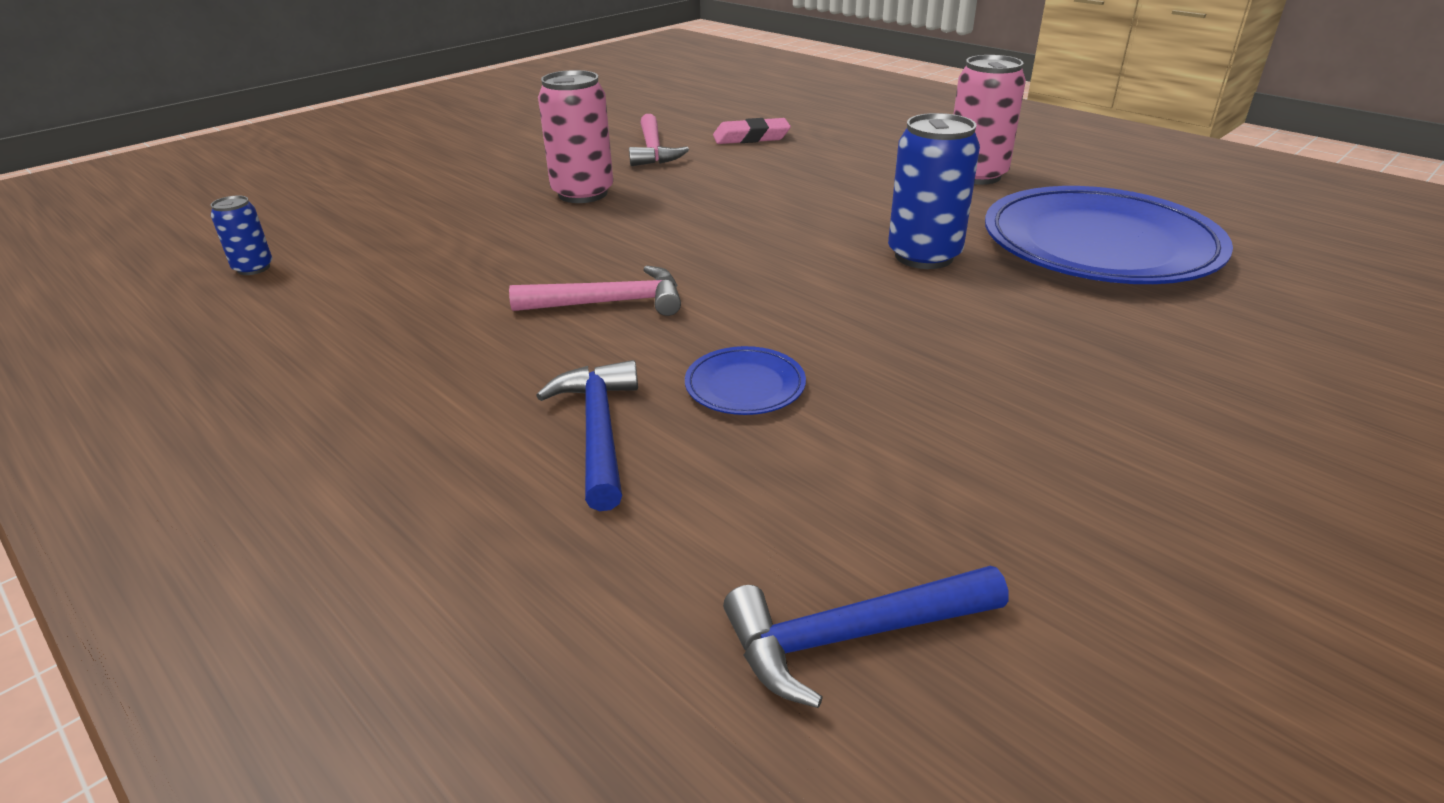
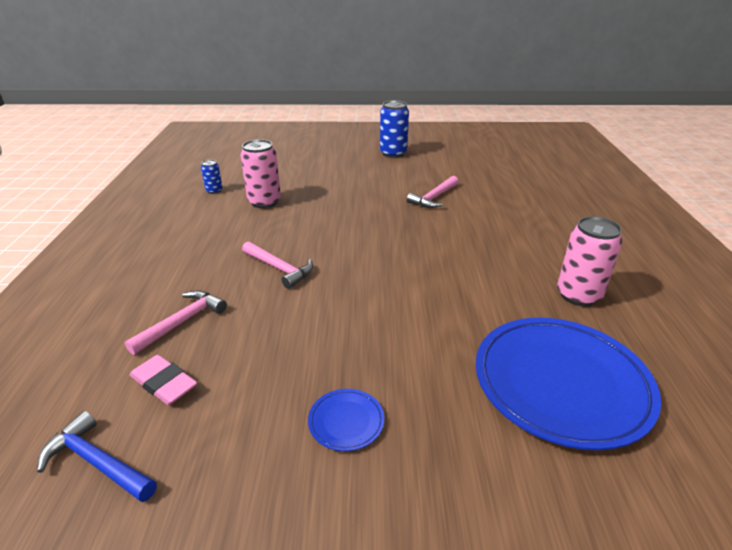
camera: 45 degrees right, 0 degrees up
(583, 193) = (364, 208): pink can -> pink can (264, 202)
(598, 431) = (182, 322): blue hammer -> pink hammer
(745, 386) = (252, 338): blue plate -> blue plate (346, 421)
(751, 137) = (495, 210): pink eraser -> pink eraser (164, 383)
(924, 256) = (445, 326): blue can -> blue can (393, 153)

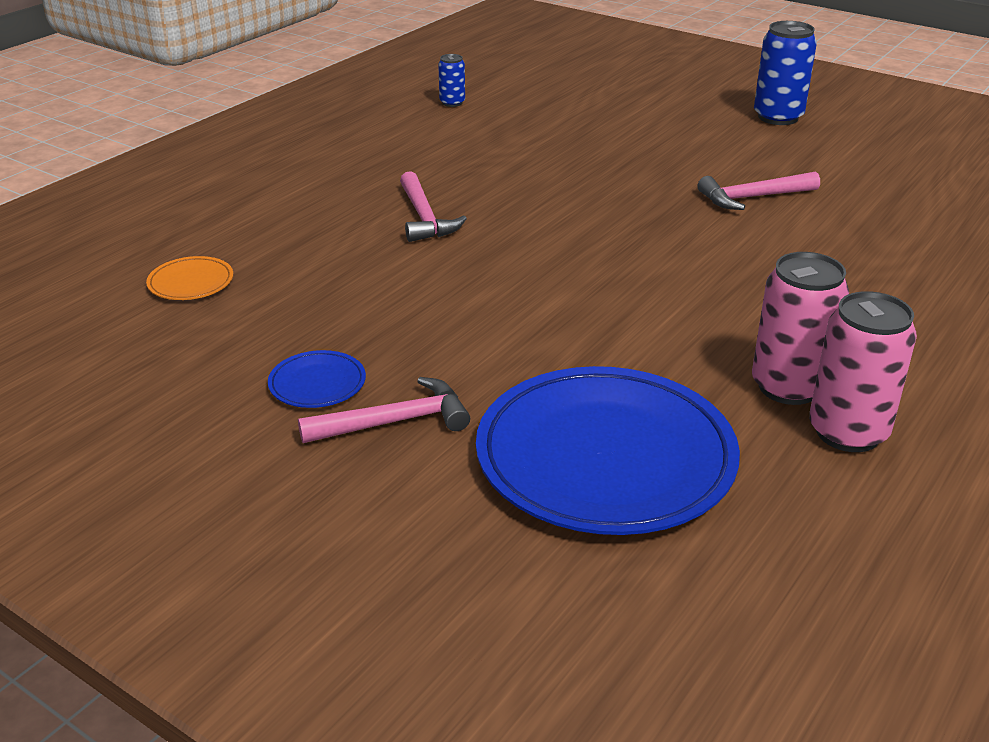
camera: 35 degrees right, 0 degrees up
(97, 462) = (81, 320): blue hammer -> none
(164, 383) = (191, 283): pink eraser -> orange plate
(182, 322) = (263, 235): pink hammer -> pink hammer (394, 422)
(264, 202) = (499, 134): pink can -> pink can (847, 432)

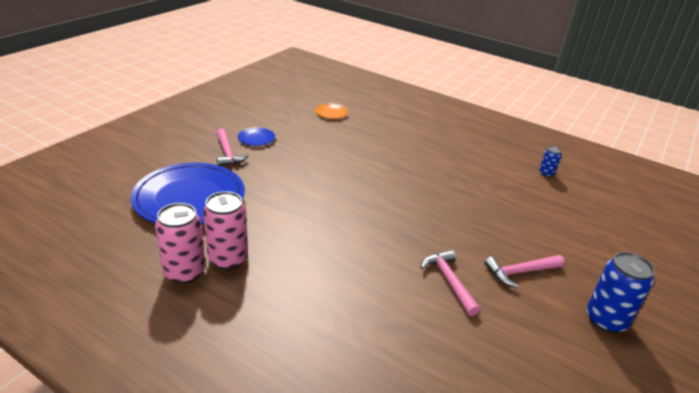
camera: 85 degrees right, 0 degrees up
(424, 218) = (396, 162): pink hammer -> pink hammer (520, 272)

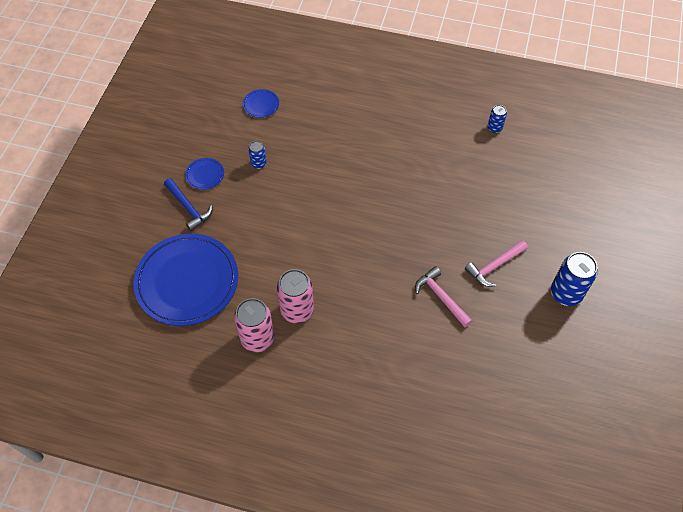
camera: 15 degrees left, 25 degrees up
(184, 272) = (230, 365): pink can -> pink can (297, 310)
(227, 153) = (188, 208): pink hammer -> blue hammer
(308, 143) = (258, 164): none -> blue can
(331, 113) = (261, 105): orange plate -> blue plate

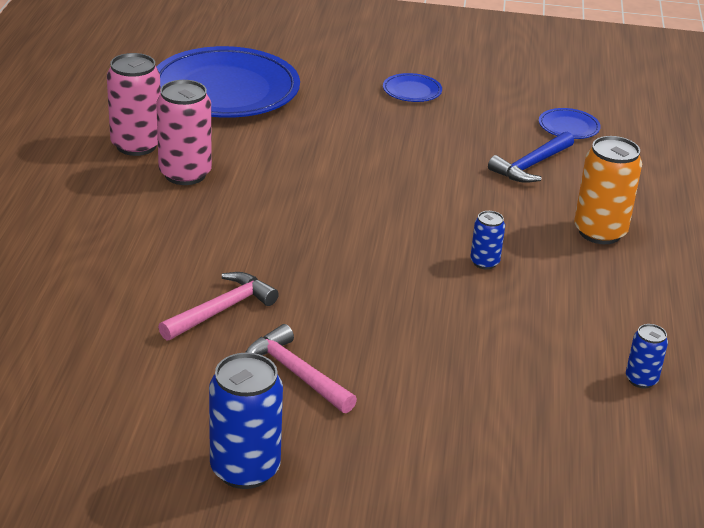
camera: 80 degrees right, 25 degrees down
(188, 208) = (349, 83): blue hammer -> blue hammer (531, 165)
(258, 164) = (449, 131): blue can -> blue can (484, 262)
(373, 115) = (600, 232): none -> orange can

